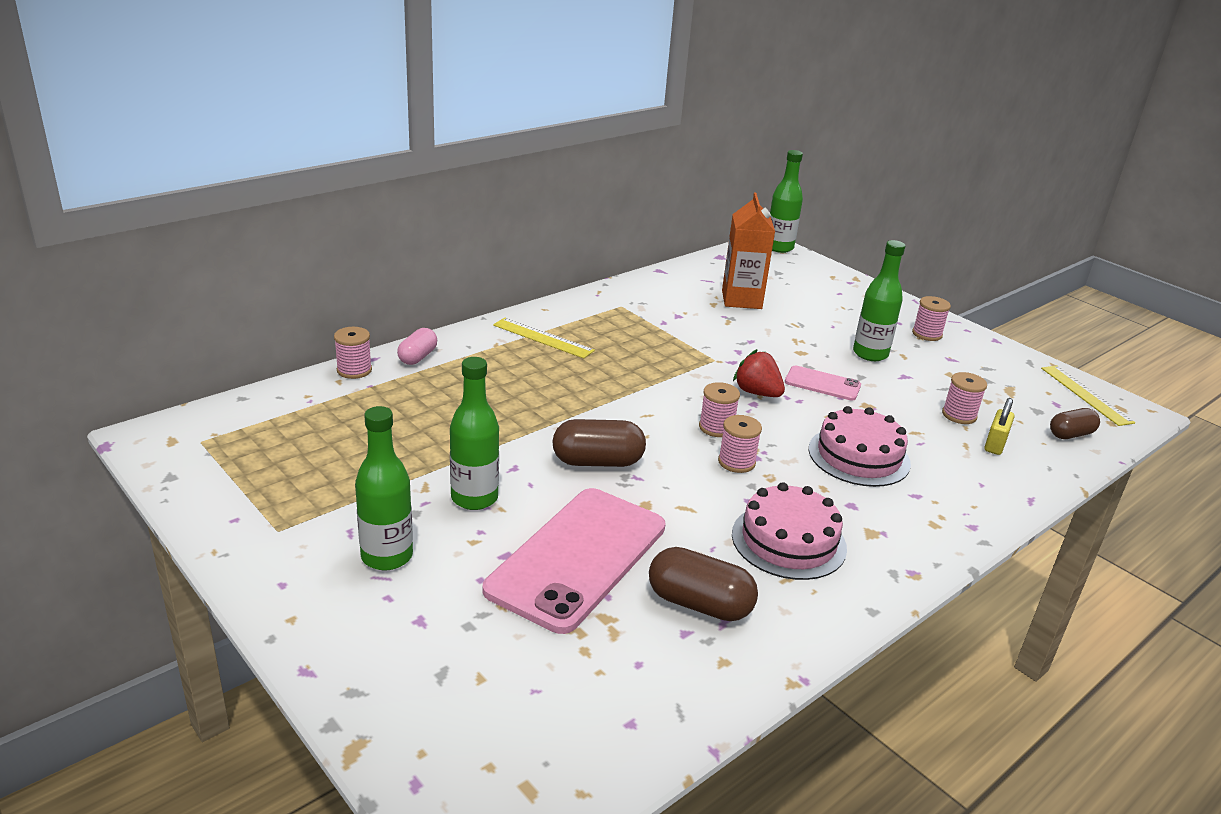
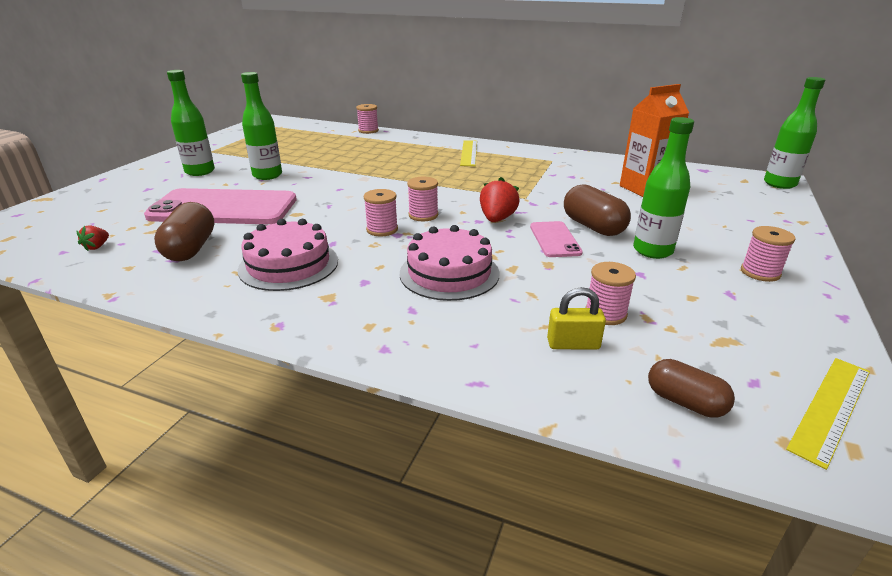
camera: 65 degrees right, 0 degrees up
(418, 357) = (400, 137): pink capsule -> none
(597, 461) = (336, 193): brown capsule -> brown capsule (593, 227)
(636, 687) = (97, 247): none -> red strawberry

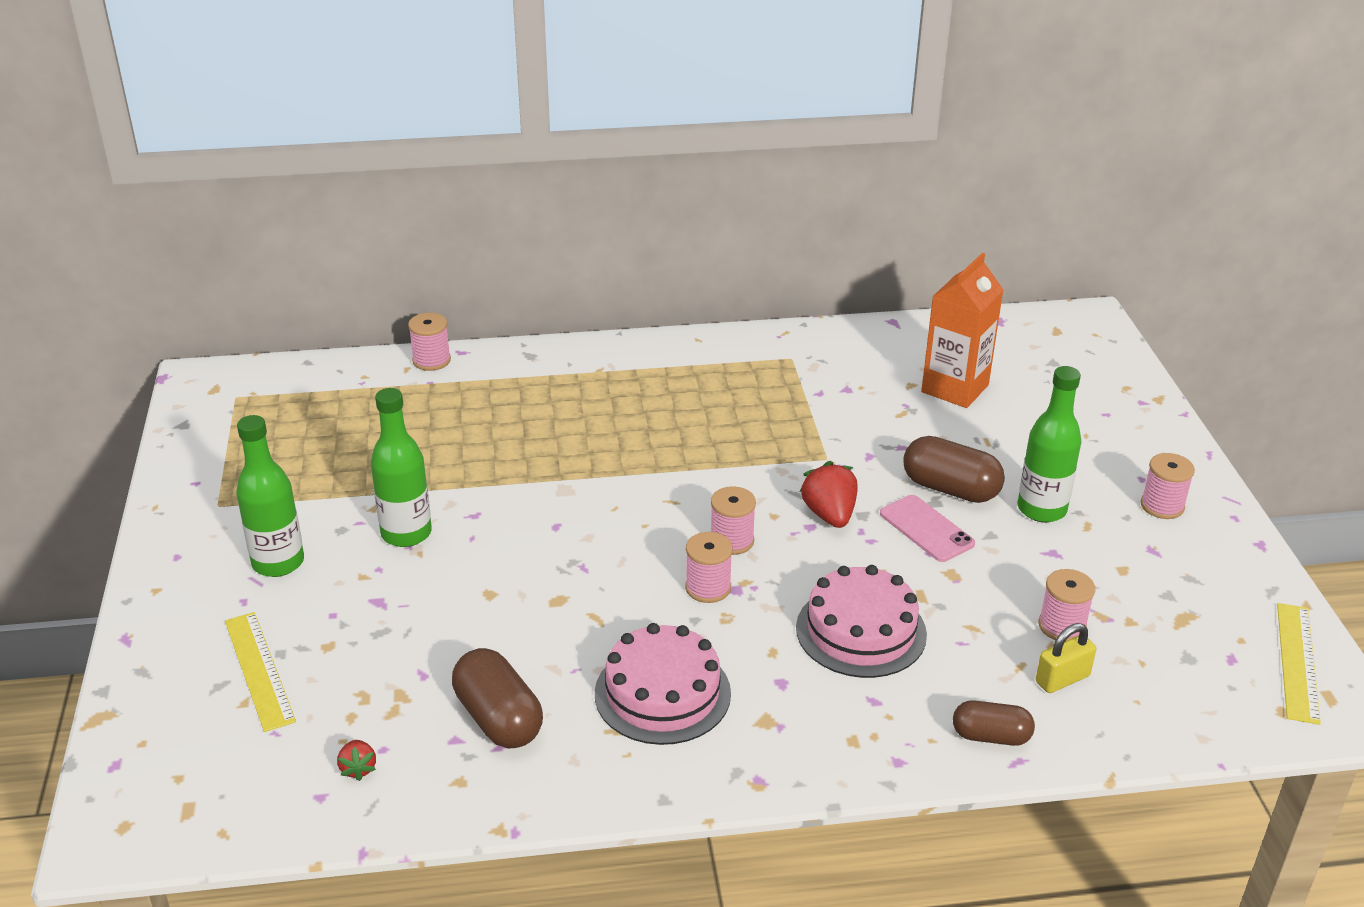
camera: 30 degrees left, 5 degrees up
(224, 208) = (436, 628): pink phone -> none
(468, 153) = (657, 375): yellow ruler -> yellow ruler (259, 670)
(685, 402) = (1193, 704): brown capsule -> brown capsule (991, 736)
(779, 184) = (1098, 326): green bottle -> none

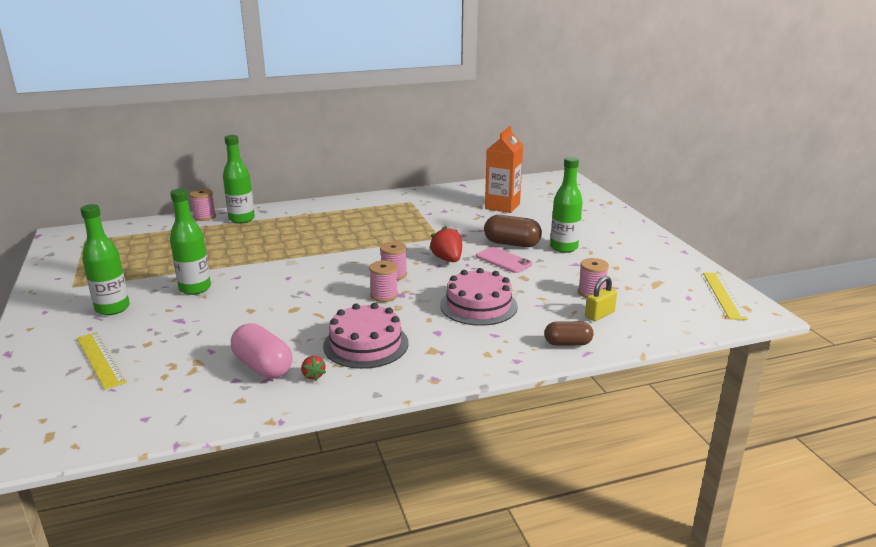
camera: 10 degrees left, 10 degrees down
(358, 768) = (170, 401): red strawberry -> red strawberry (313, 375)
(493, 373) = (242, 219): none -> green bottle
(498, 718) = (263, 366): brown capsule -> pink capsule
(1162, 506) = (627, 241): pink spool -> none

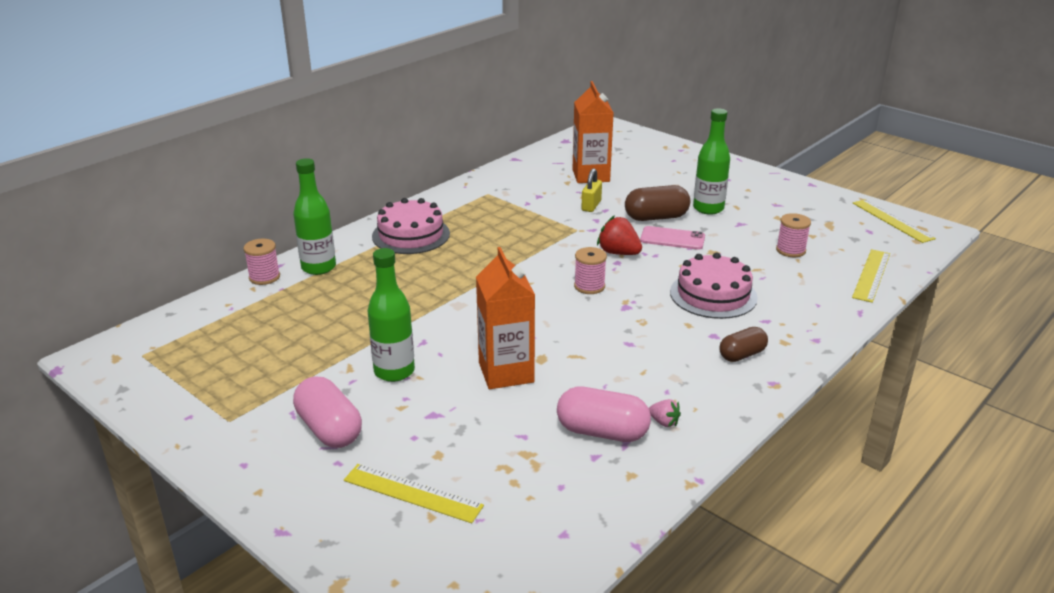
camera: 30 degrees left, 5 degrees up
(112, 308) = (329, 429): green bottle -> pink capsule
(258, 310) = (506, 372): none -> orange carton
(313, 375) = (664, 422): red strawberry -> pink strawberry
(366, 344) = (667, 371): pink cake -> pink cake (411, 235)
(384, 295) = (612, 313): pink spool -> none
(567, 343) = (834, 308): brown capsule -> brown capsule (742, 355)
(599, 314) = (824, 271): yellow padlock -> yellow padlock (591, 206)
(639, 329) = (871, 275): none -> yellow ruler

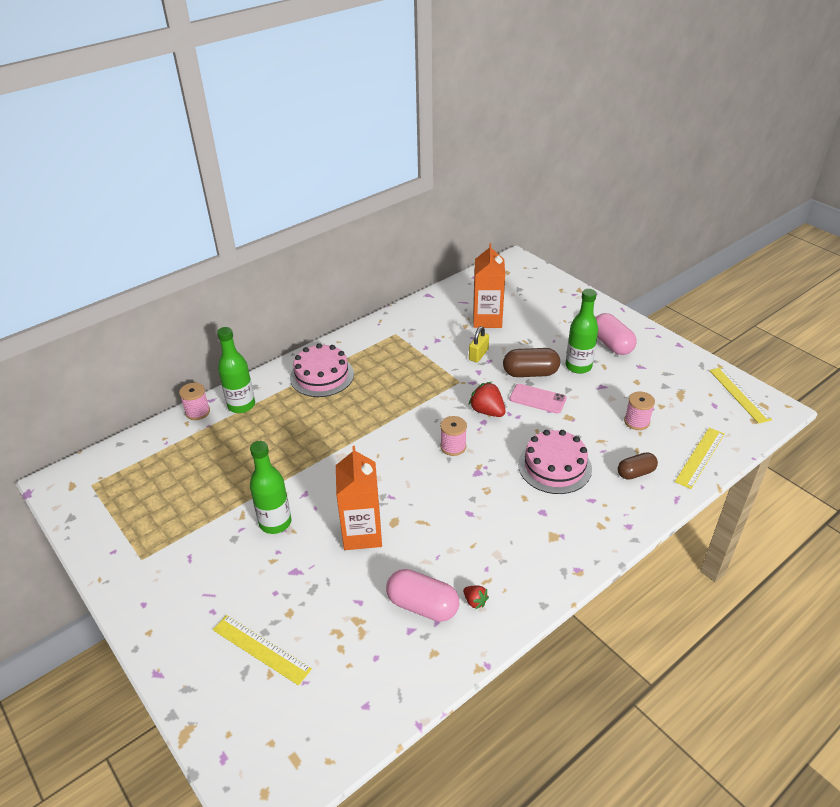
camera: 10 degrees right, 10 degrees up
(329, 429) = (213, 577): pink capsule -> pink capsule (611, 344)
(664, 422) = (475, 601): pink strawberry -> red strawberry
(742, 355) = (560, 536): brown capsule -> brown capsule (635, 473)

